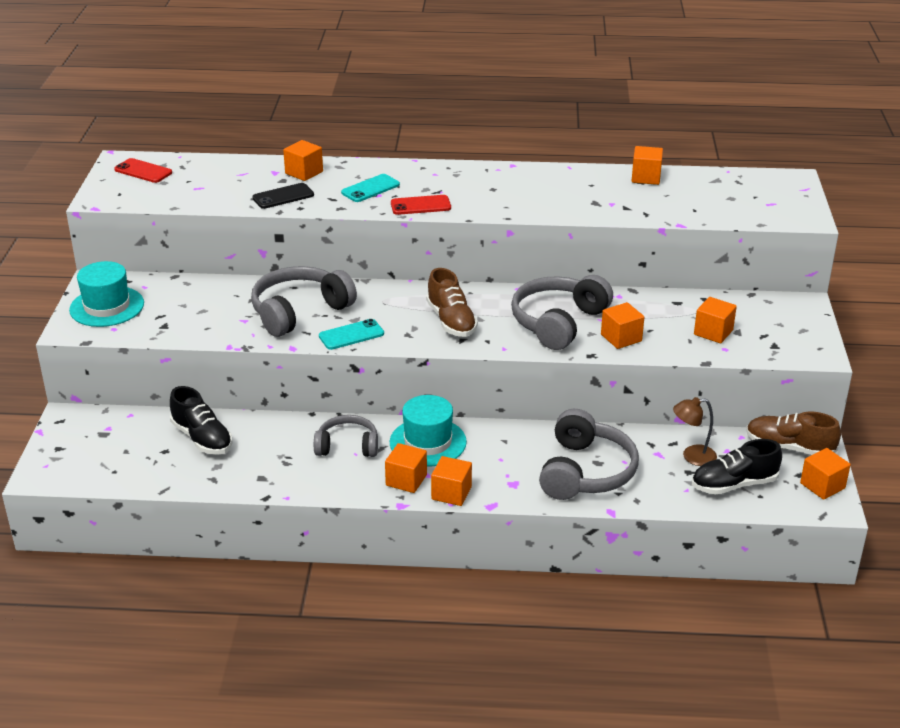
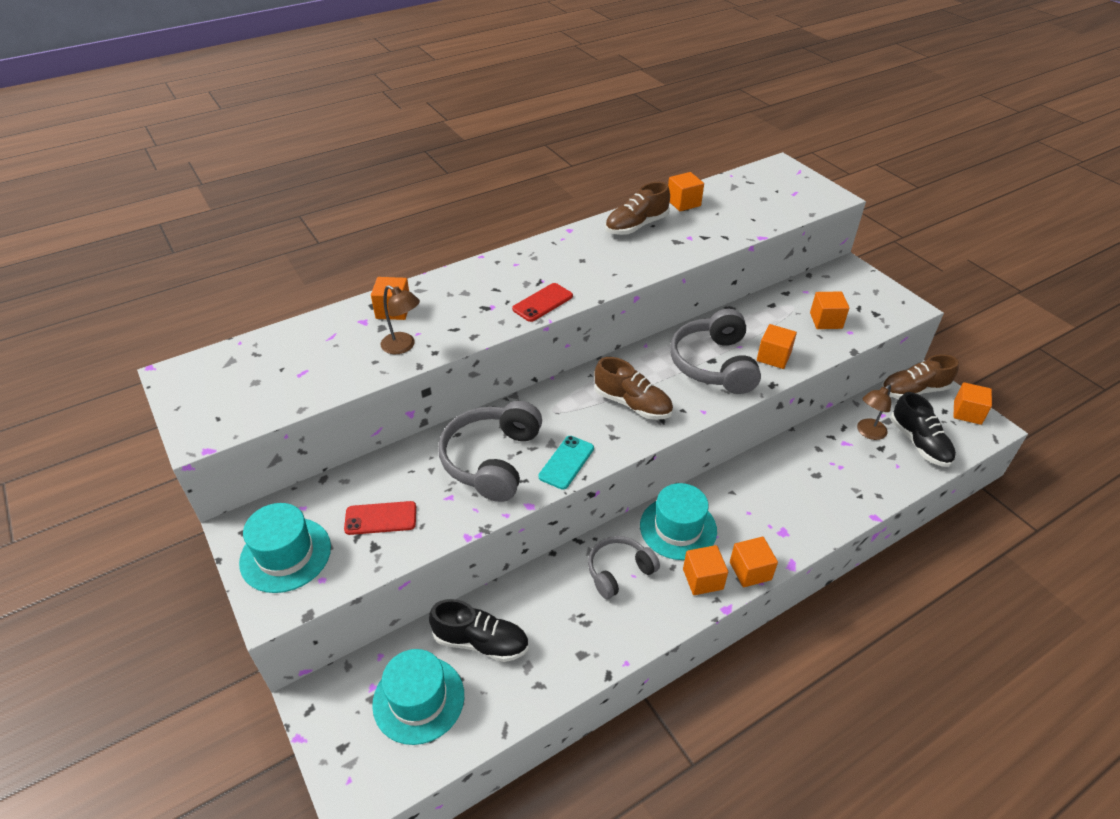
camera: 35 degrees left, 10 degrees up
(129, 448) = (418, 699): none -> turquoise hat
(143, 171) = (216, 377): red phone -> red phone (380, 518)
(283, 196) = (403, 346): black phone -> brown lamp
(370, 189) = (477, 303): turquoise phone -> none
(575, 180) = (636, 226): none -> brown shoe
(585, 472) = (818, 489): grey headphones -> none
(734, 484) = (919, 443): black shoe -> black shoe turned 60 degrees counterclockwise

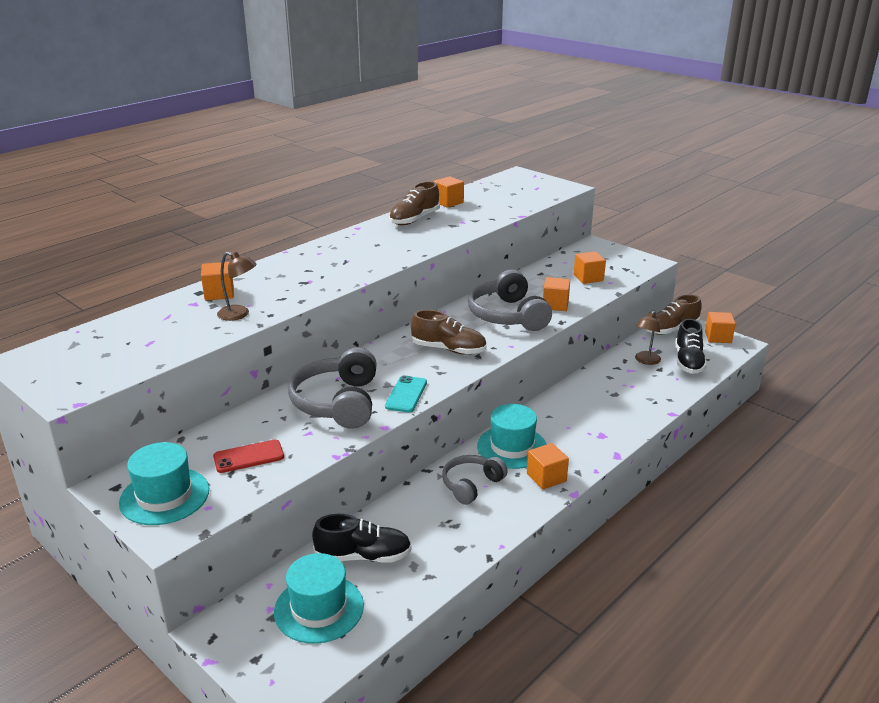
camera: 15 degrees left, 15 degrees down
(542, 303) = (354, 273): red phone -> none
(750, 571) = (584, 465): orange cube -> none
(919, 443) = (688, 361): black shoe -> black shoe turned 45 degrees clockwise

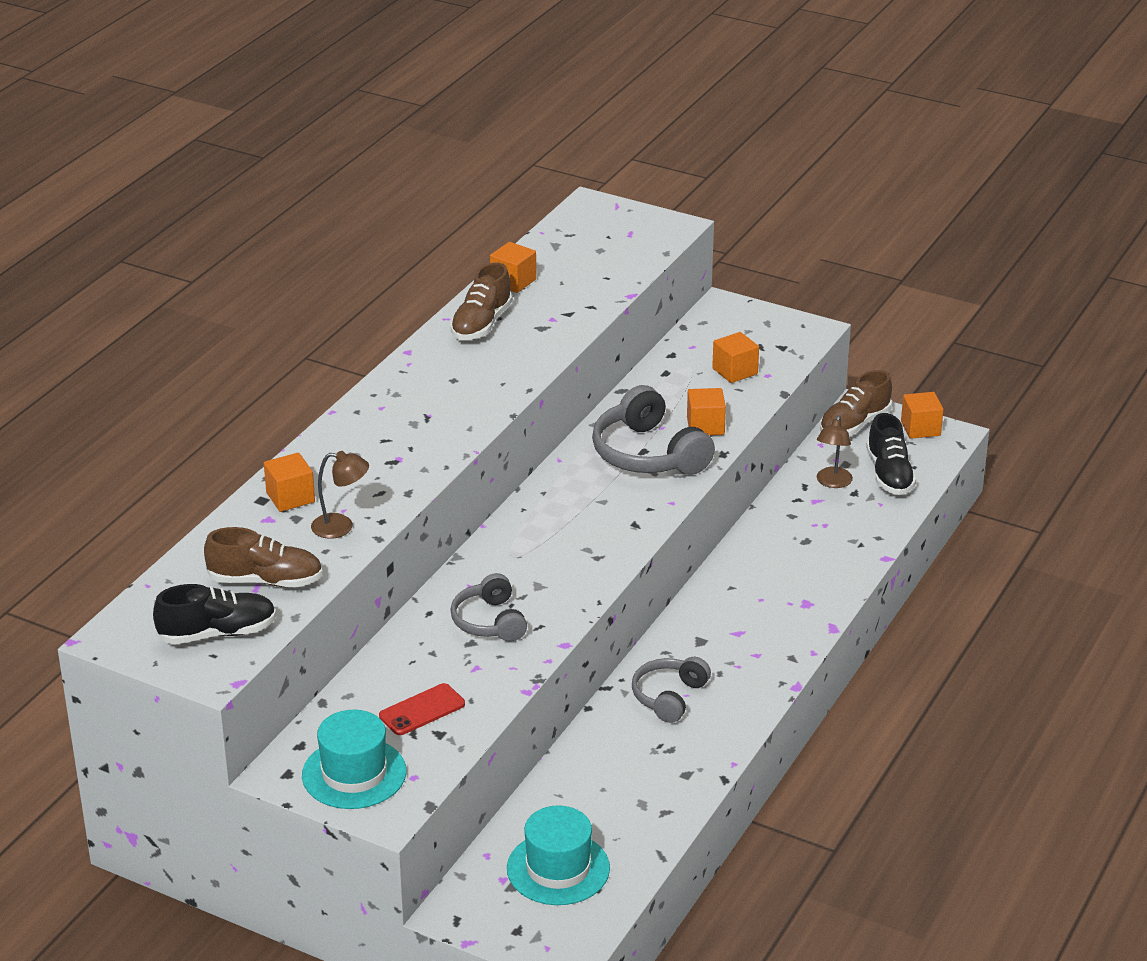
camera: 15 degrees left, 5 degrees up
(338, 403) = (489, 621): grey headphones -> grey headphones, size x0.62
(363, 556) = (579, 804): black shoe -> black shoe (217, 633)
(406, 394) = (569, 596): turquoise phone -> none
(448, 349) = (592, 521): brown shoe -> brown shoe (265, 581)
(512, 447) = (699, 639): turquoise hat -> none
(546, 477) = (756, 671): orange cube -> none

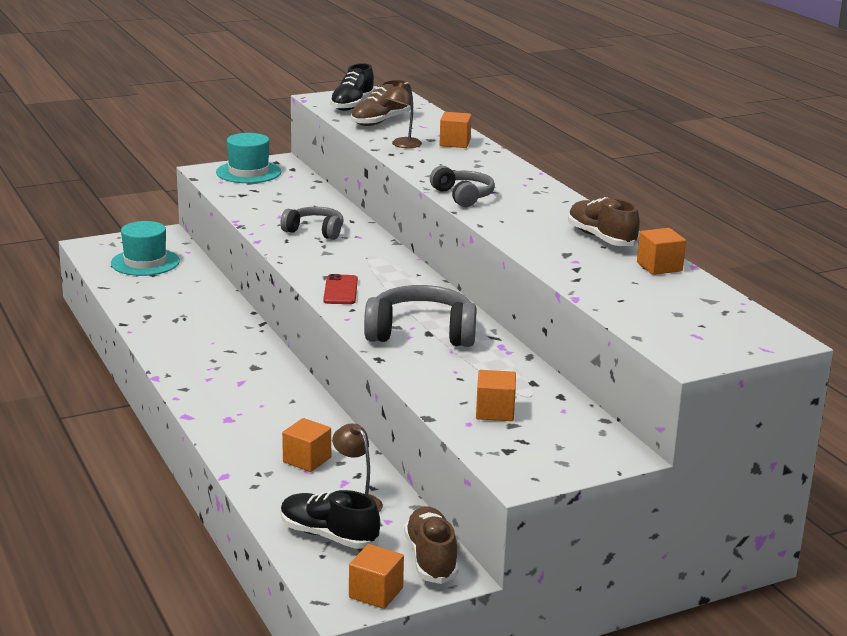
camera: 125 degrees right, 10 degrees down
(422, 710) = (268, 196): red phone -> red phone (340, 290)
(669, 697) = (220, 337): grey headphones -> grey headphones (463, 196)
(705, 426) = (427, 367): orange cube -> orange cube (307, 460)

